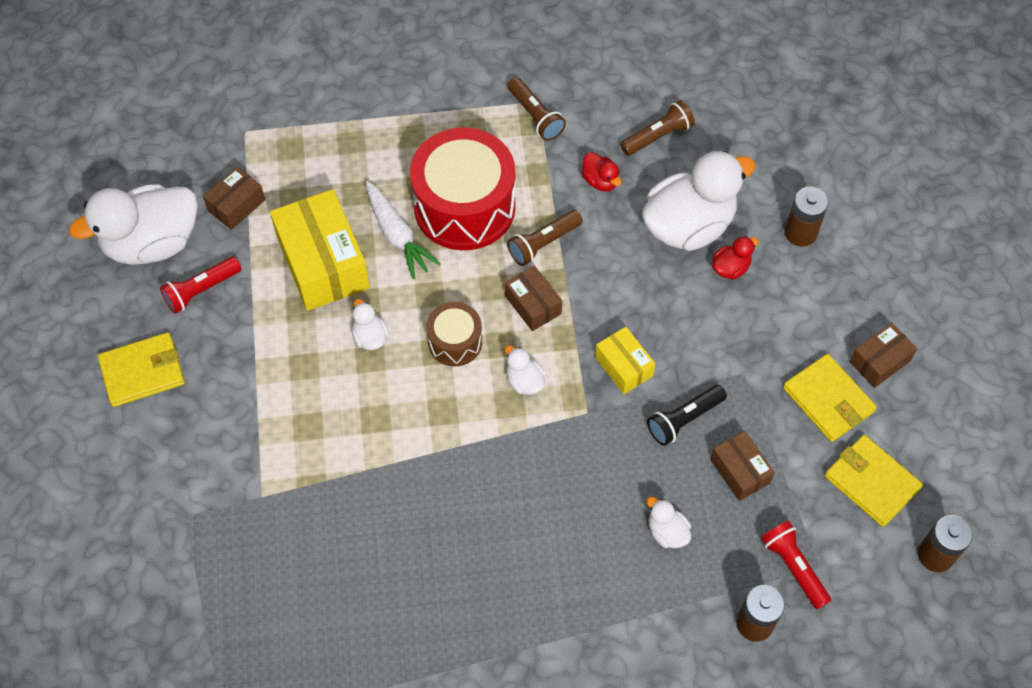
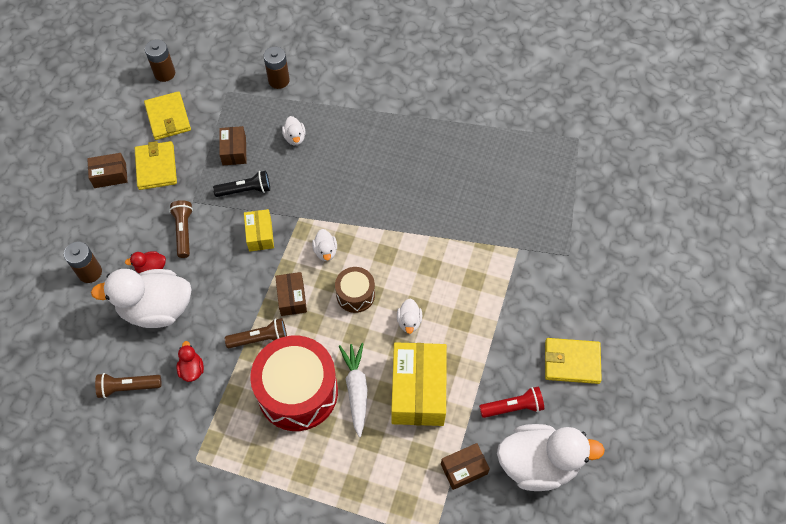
camera: 155 degrees left, 0 degrees up
(535, 116) = (203, 446): brown flashlight -> brown flashlight (184, 232)
(793, 567) = (240, 96): red flashlight -> none

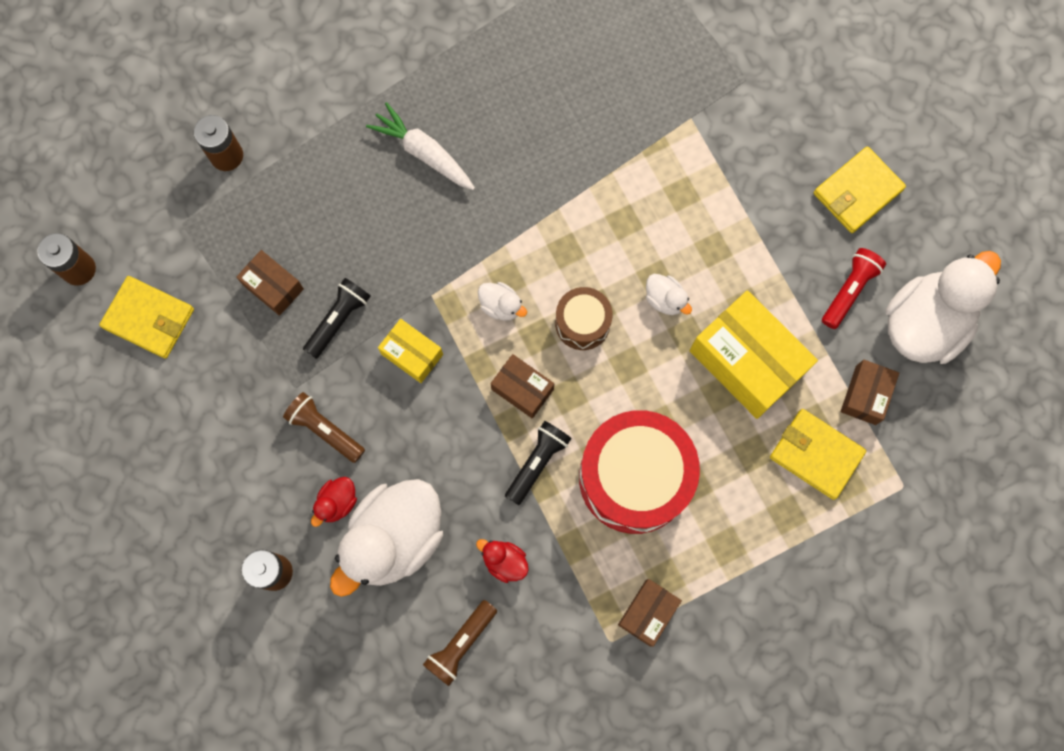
camera: 45 degrees left, 15 degrees up
(110, 175) = (163, 447): brown box -> brown box (648, 613)
(156, 167) = (205, 388): yellow wallet -> yellow wallet (816, 454)
(259, 338) = (537, 463): brown flashlight -> black flashlight
(295, 138) = (324, 208): white duck -> none
(356, 389) = (688, 419): white carrot -> white carrot (424, 153)

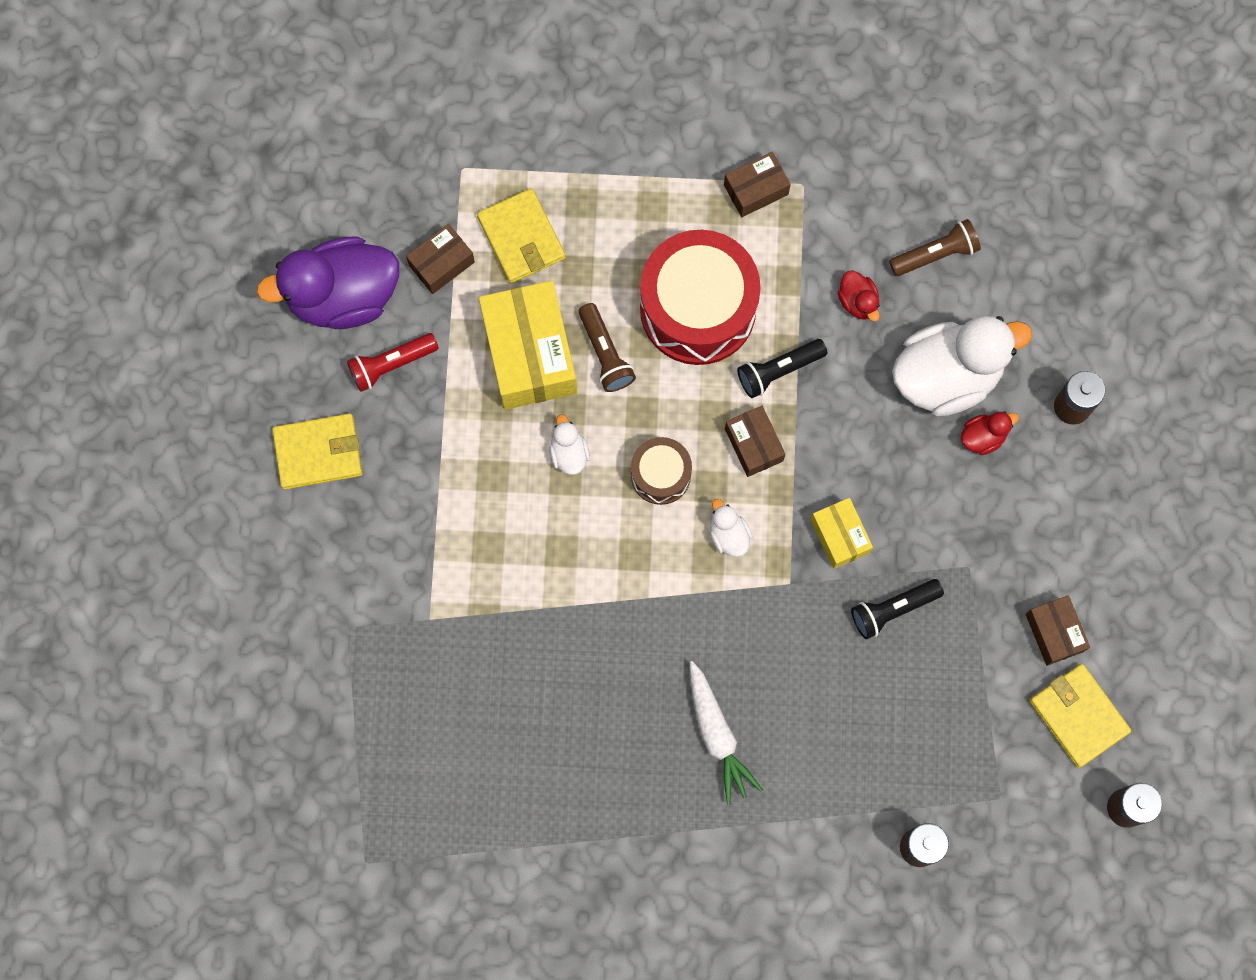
camera: 150 degrees left, 0 degrees up
(273, 287) = (940, 679): brown box -> brown box (1054, 633)
(325, 430) = (960, 510): brown flashlight -> brown flashlight (605, 353)
(924, 323) = (343, 296): white duck -> purple duck

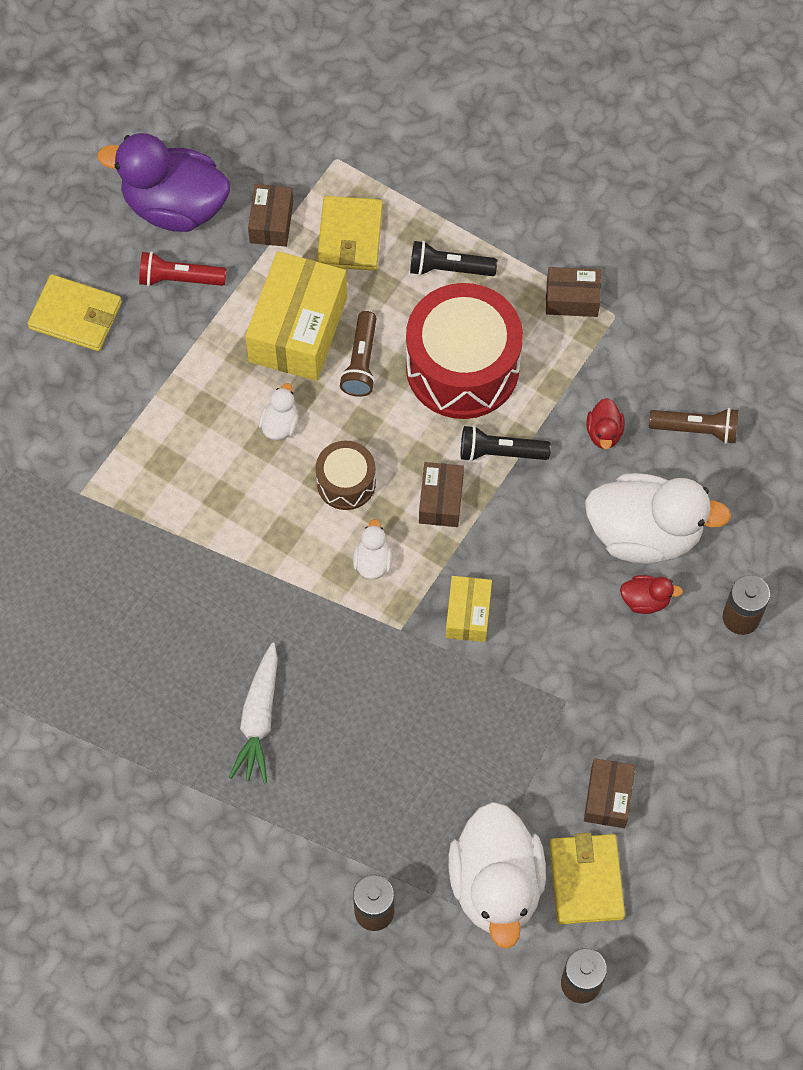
camera: 30 degrees right, 10 degrees down
(441, 263) = (271, 222): brown box -> brown box turned 75 degrees counterclockwise
(893, 609) = (476, 700): black flashlight -> black flashlight (449, 269)
(1006, 763) = (496, 884): none -> white duck

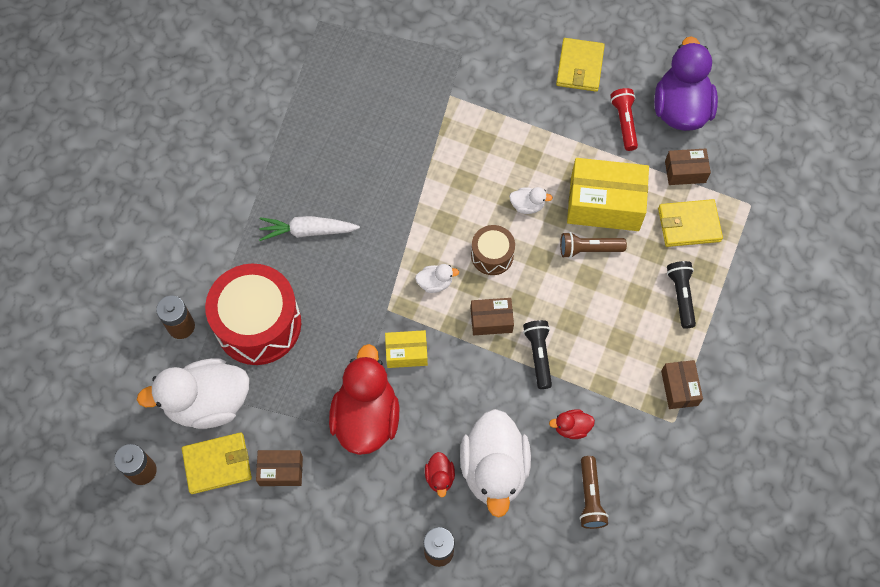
camera: 80 degrees right, 0 degrees up
(462, 367) = (601, 318): red drum -> red drum (258, 324)
(551, 679) = (366, 417): none -> red duck

